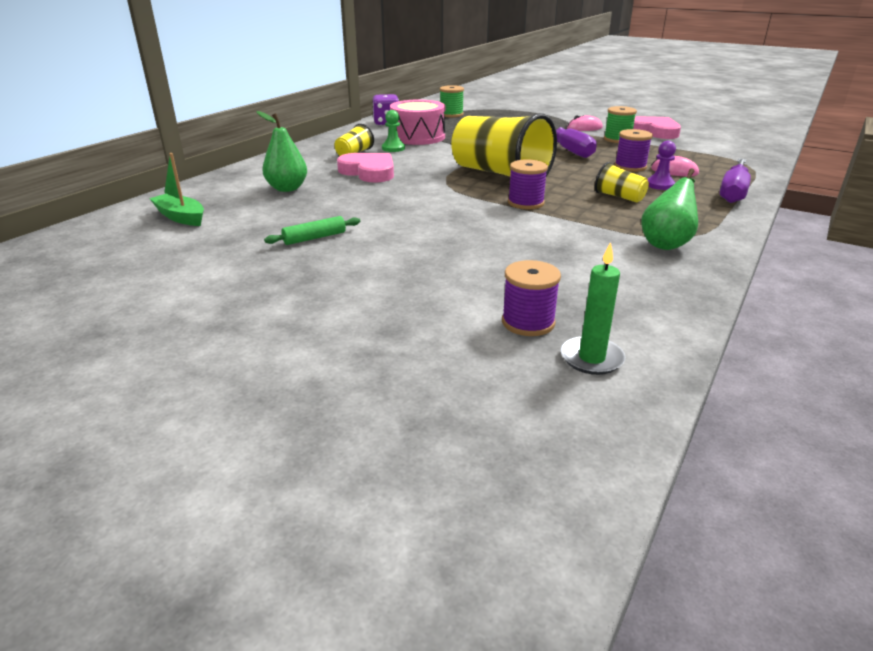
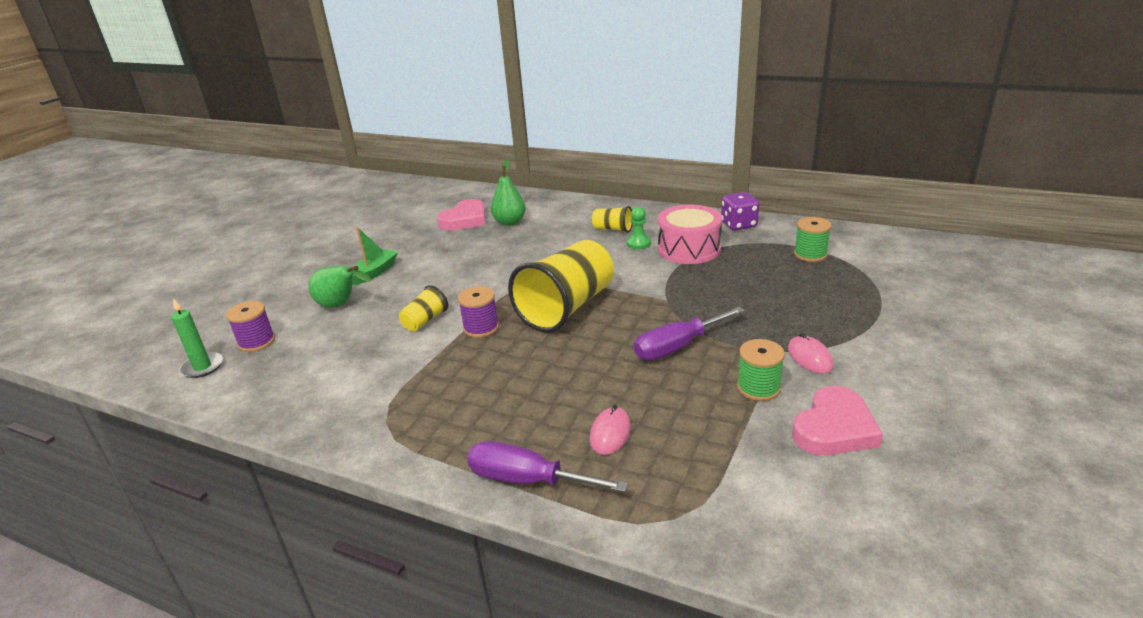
camera: 85 degrees right, 0 degrees up
(181, 217) = (449, 204): green boat -> green boat (374, 273)
(314, 238) = (408, 251): green rolling pin -> none
(369, 172) = (559, 244): pink heart -> pink heart (465, 219)
(619, 197) = (502, 384): yellow cup -> yellow cup (425, 320)
(630, 167) = (620, 395): purple spool -> none
(660, 185) = (549, 417): purple pawn -> none
(667, 243) = (372, 410): green pear -> green pear (341, 305)

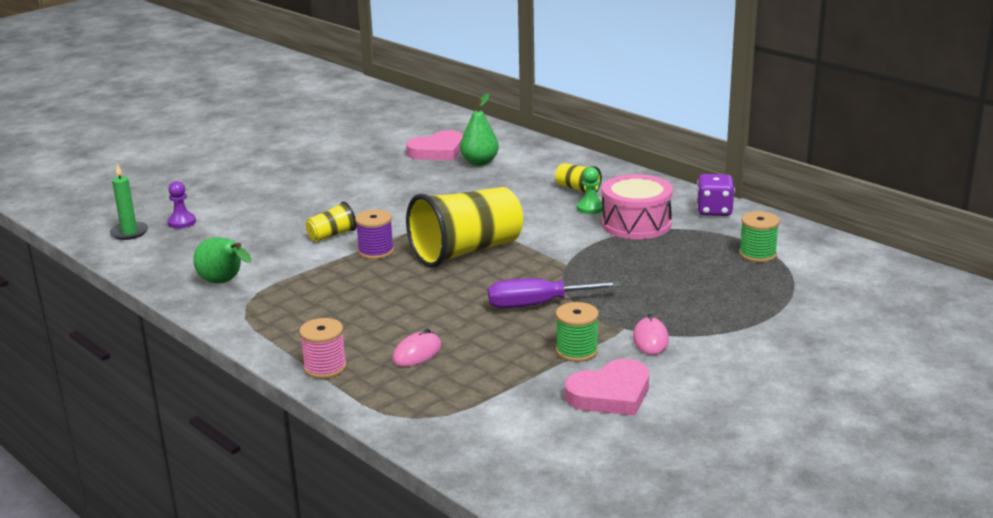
camera: 20 degrees right, 5 degrees down
(256, 342) = (182, 222): purple spool -> purple pawn
(341, 305) = (268, 207): green pear -> green pear (224, 283)
(374, 273) = (316, 185): green boat -> none
(527, 480) = (325, 367): purple screwdriver -> pink spool

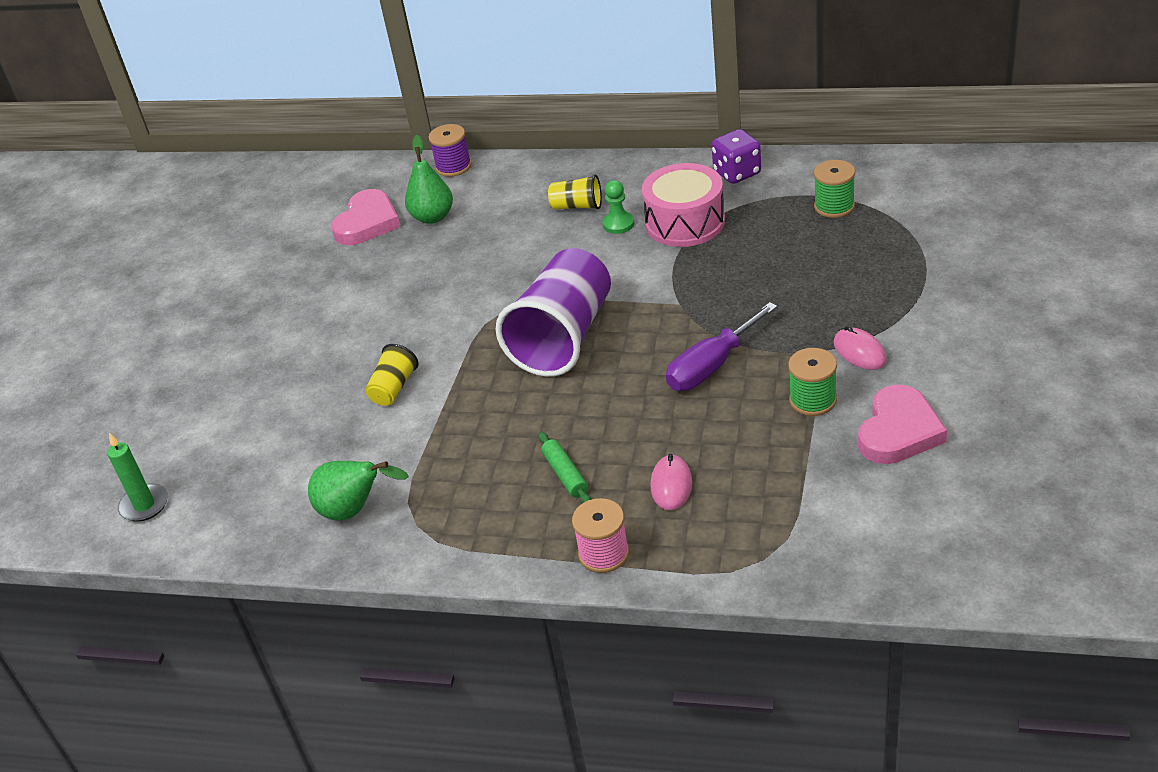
camera: 30 degrees left, 15 degrees up
(182, 222) = (192, 458): purple pawn -> none
(363, 319) = (565, 475): none -> green rolling pin
(376, 251) = (469, 385): purple spool -> purple spool (453, 166)
(466, 251) = (563, 337): yellow cup -> purple cup

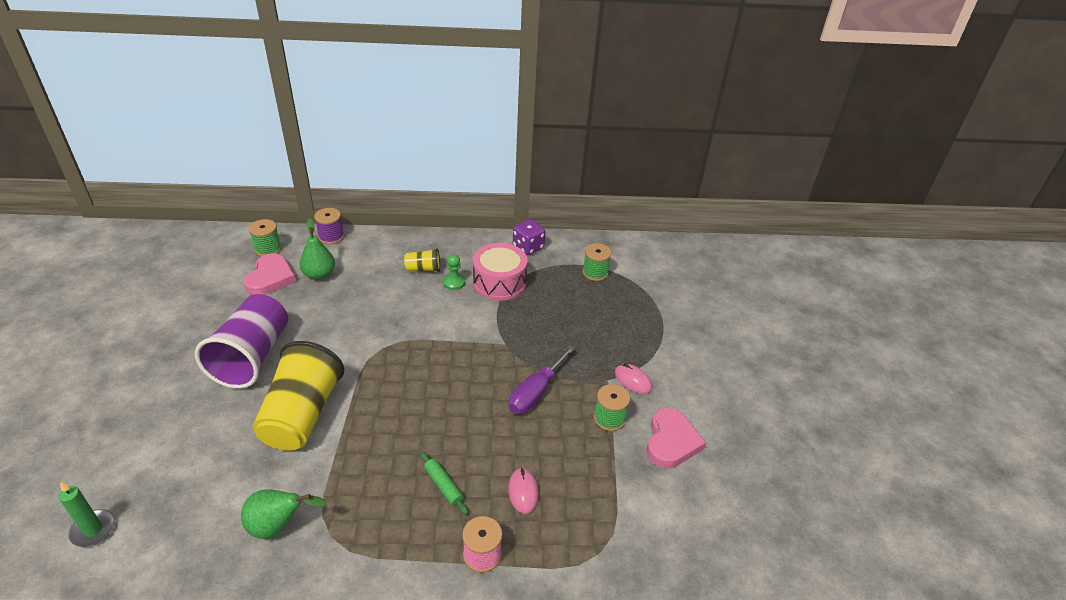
camera: 20 degrees left, 0 degrees up
(367, 185) = (268, 249): none -> green spool
(394, 388) = (302, 414): yellow cup -> yellow cup, size x2.24
(563, 337) = (426, 371): purple cup -> purple cup (252, 357)

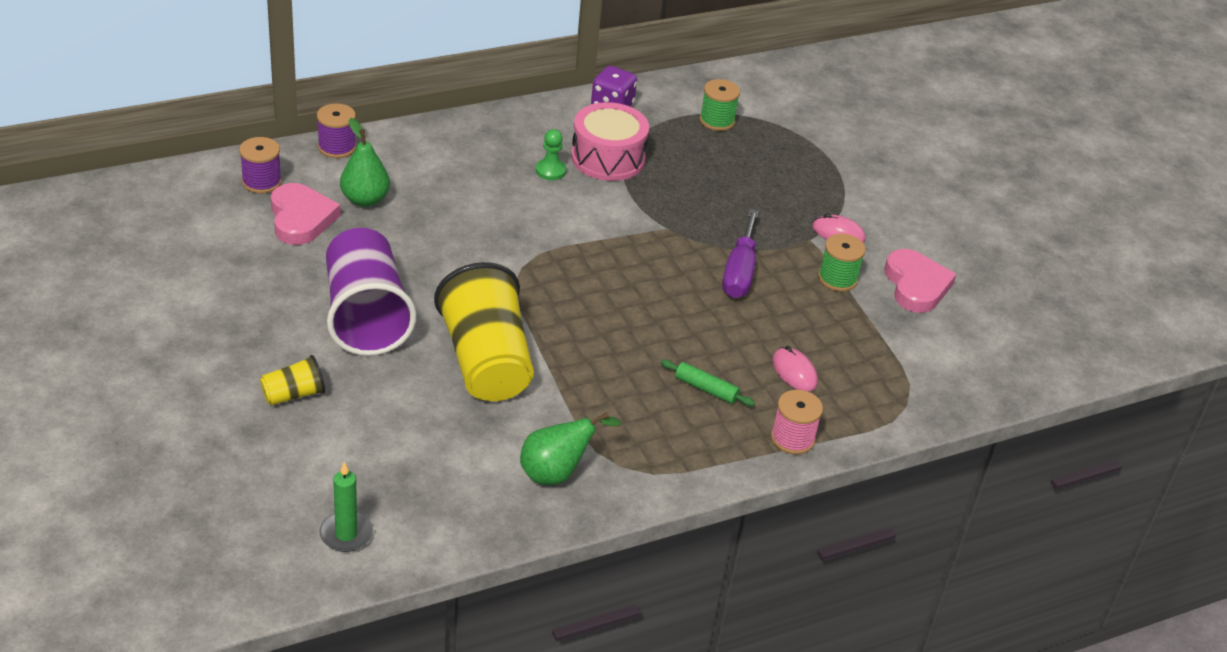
camera: 25 degrees left, 0 degrees up
(268, 249) = (261, 182): green spool -> purple spool
(423, 269) = (497, 162): yellow cup -> yellow cup (293, 394)

